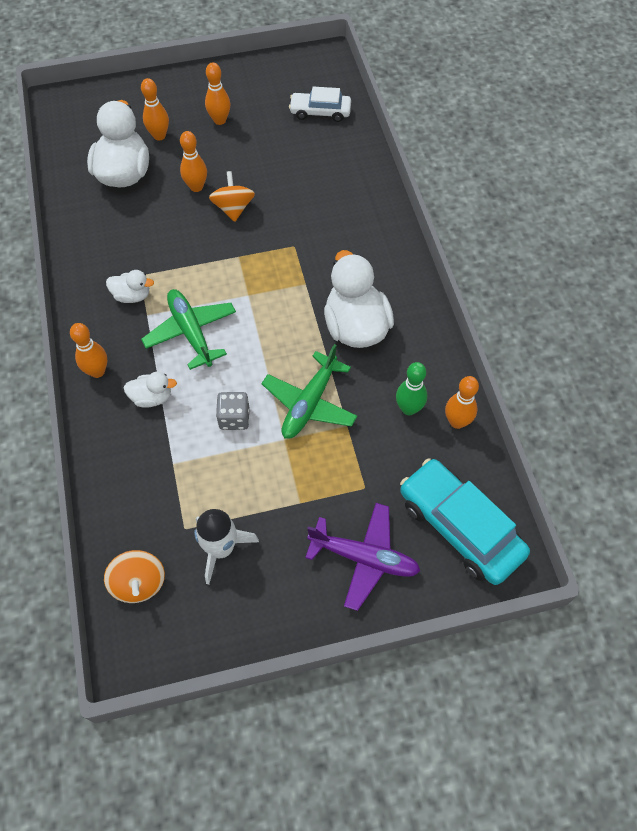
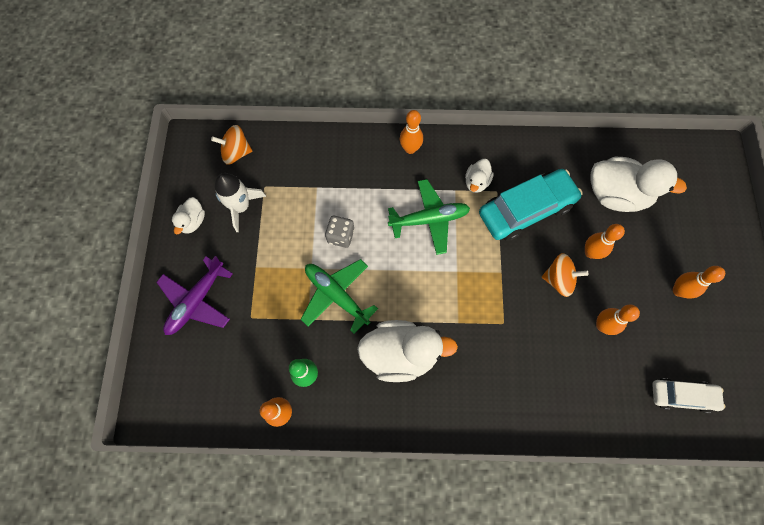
camera: 105 degrees right, 10 degrees up
(152, 397) = (376, 182): white duck -> white duck (193, 221)
(159, 136) = (662, 231): orange bowling pin -> orange bowling pin (602, 325)
(320, 112) = (682, 396): white car -> white car turned 75 degrees clockwise
(460, 527) = (192, 381): turquoise car -> turquoise car (526, 210)

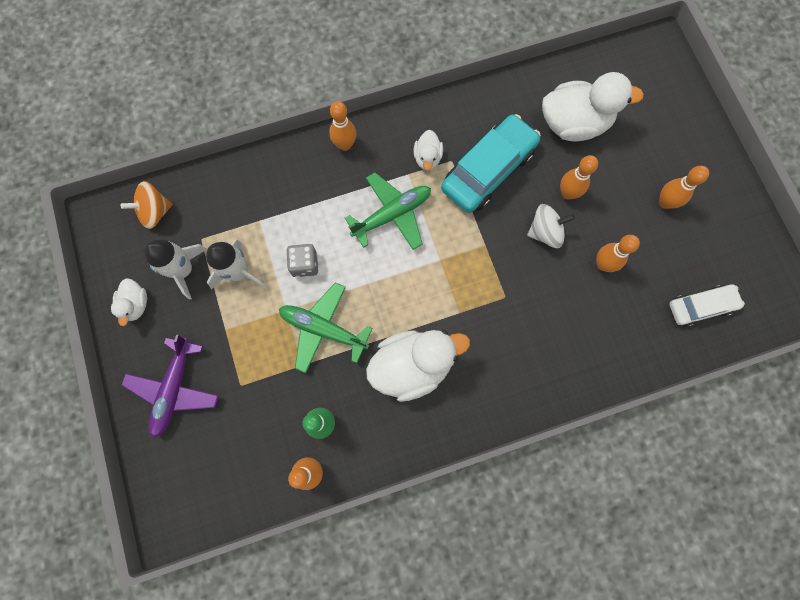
camera: 20 degrees left, 5 degrees up
(284, 223) = (238, 272): none -> white rocket
(558, 279) = (545, 232): orange spinning top -> white spinning top

